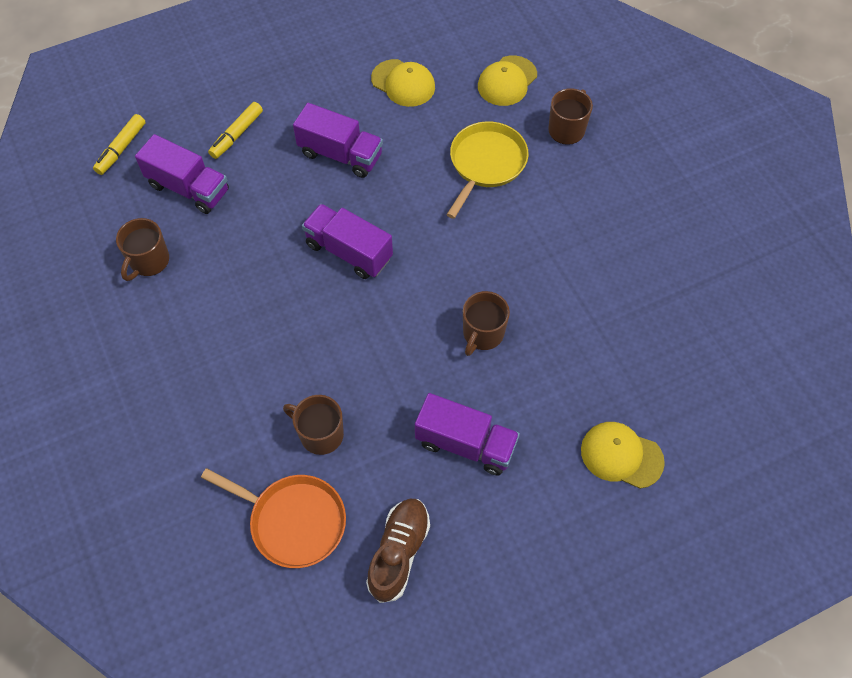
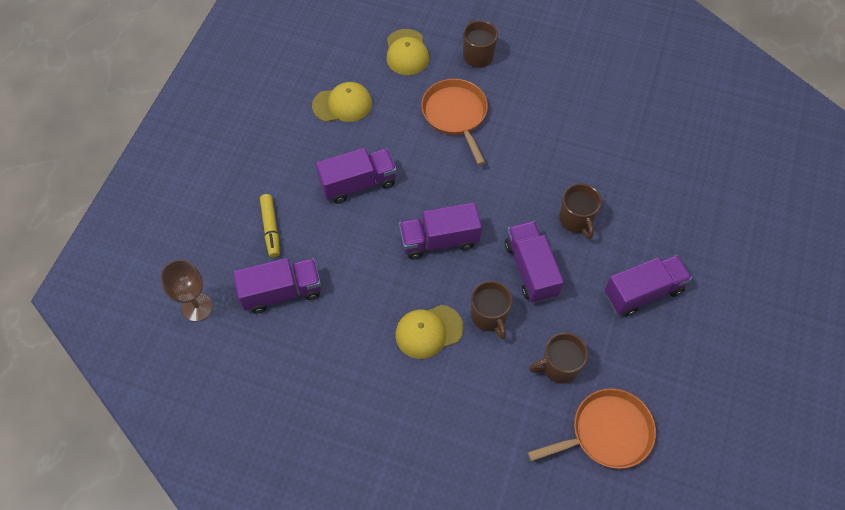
camera: 45 degrees left, 0 degrees up
(121, 148) = (197, 307): yellow marker -> brown goblet
(149, 261) = (315, 364): brown mug -> brown mug (489, 316)
(393, 339) = (530, 269): none -> purple truck
(399, 552) = (683, 389): brown shoe -> none
(486, 163) = (455, 114): yellow pan -> orange pan
(621, 455) = (725, 221): yellow cap -> yellow cap (428, 331)

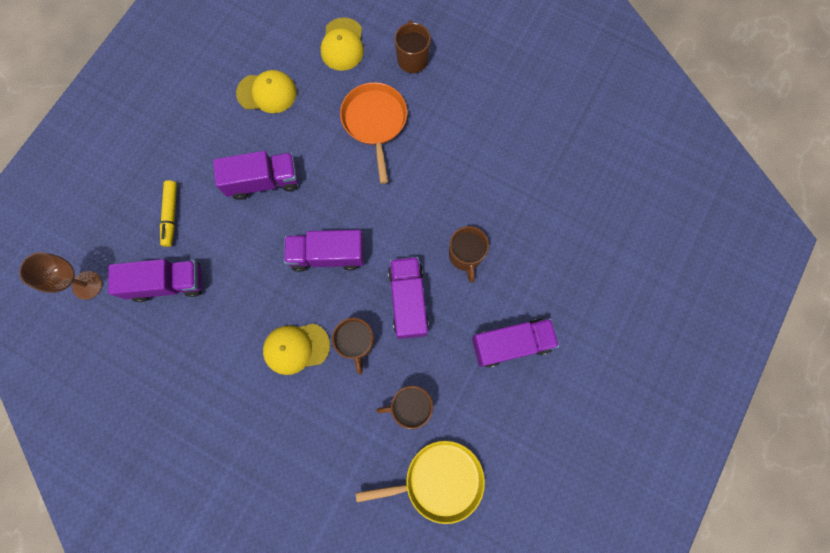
camera: 10 degrees right, 15 degrees up
(607, 432) = (439, 480): orange pan -> yellow pan

